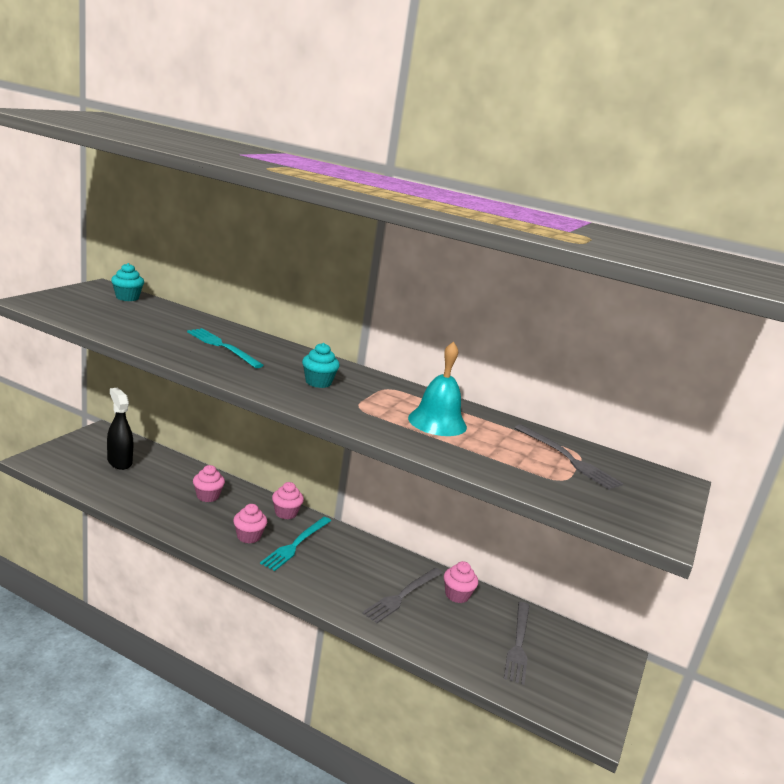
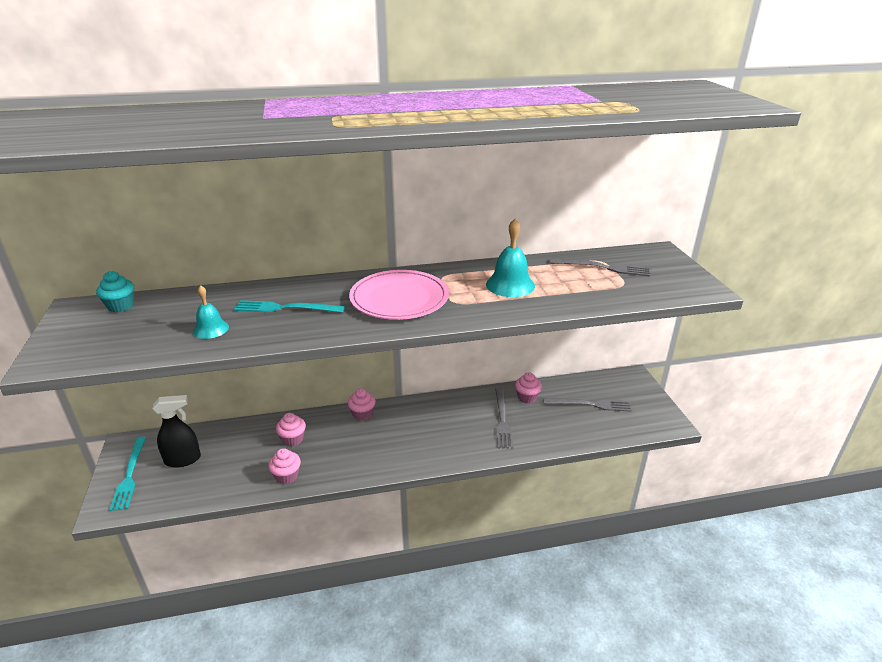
camera: 35 degrees left, 10 degrees up
(119, 462) = (183, 459): black spray bottle -> black spray bottle turned 150 degrees clockwise
(150, 333) = (211, 329): none -> turquoise bell
(248, 536) = (364, 448): pink cupcake -> pink cupcake (286, 476)
(296, 544) = (400, 432): turquoise fork -> turquoise fork (130, 475)
(318, 382) = (399, 298): turquoise cupcake -> pink plate
(518, 644) = (590, 404): grey fork -> grey fork turned 60 degrees counterclockwise

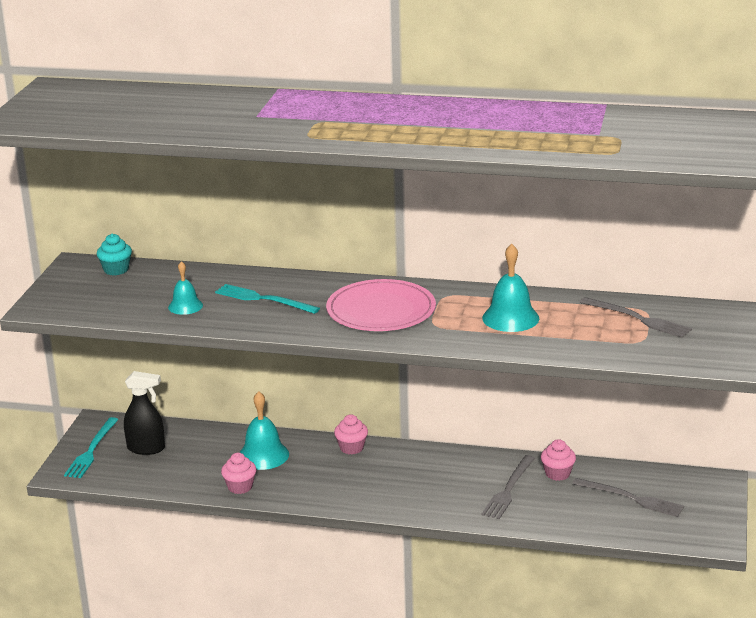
camera: 25 degrees right, 5 degrees down
(292, 439) = (263, 455): pink cupcake -> turquoise bell

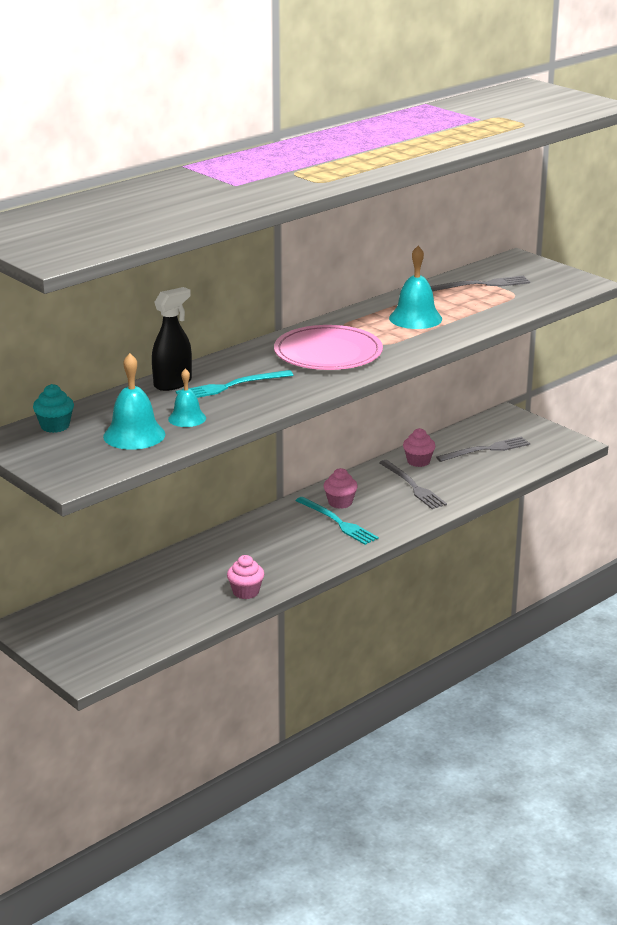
camera: 55 degrees left, 0 degrees up
(92, 450) = (70, 644): turquoise fork -> turquoise fork (338, 522)
(146, 448) = (112, 615): black spray bottle -> black spray bottle (173, 383)
(263, 455) = (211, 565): turquoise bell -> turquoise bell (134, 435)
(351, 448) = (261, 524): pink cupcake -> pink cupcake (340, 502)

